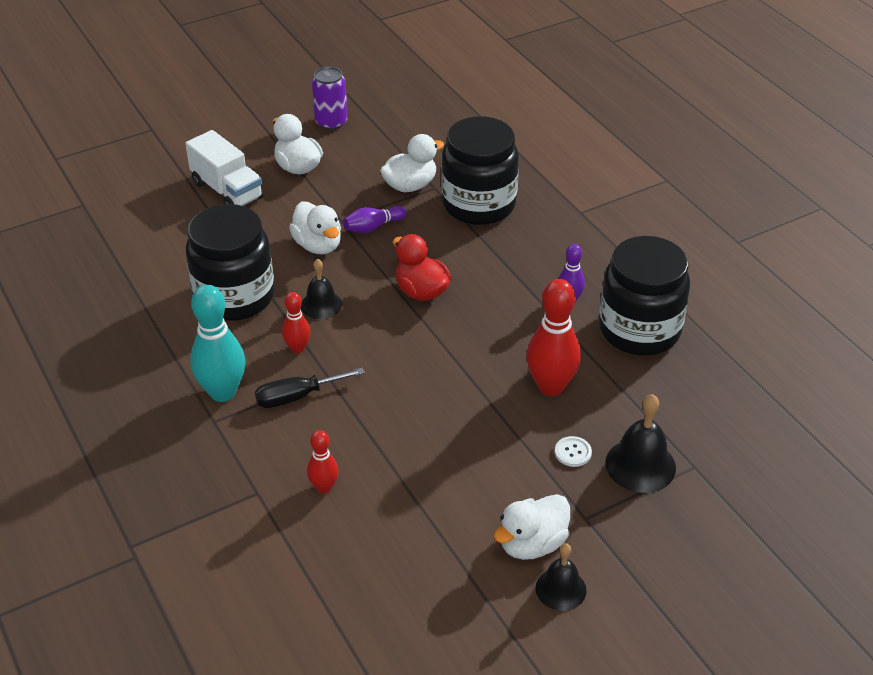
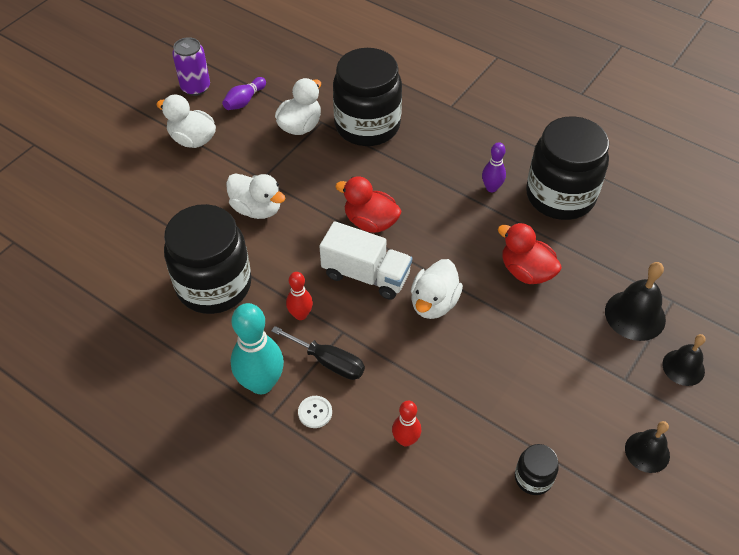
camera: 25 degrees left, 10 degrees up
(227, 190) = (143, 183): white truck -> white truck (366, 275)
(297, 397) = (329, 362): black screwdriver -> black screwdriver turned 105 degrees counterclockwise
(321, 304) = (294, 265): black bell -> black bell (683, 367)
(373, 227) = (293, 175): purple bowling pin -> purple bowling pin (244, 101)
(426, 566) = (533, 478): none -> black jar
(532, 544) = (601, 420): white duck -> white duck (434, 303)
(551, 386) = (526, 271): red bowling pin -> red duck
(573, 452) = (579, 324): white button -> white button (315, 412)

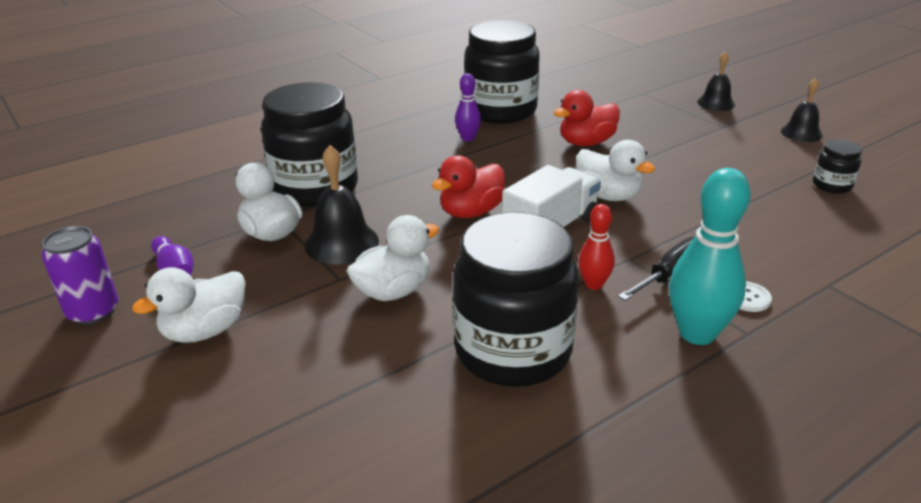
camera: 70 degrees left, 20 degrees down
(405, 440) = (788, 244): red bowling pin -> none
(635, 315) = (655, 109): black bell -> black bell (341, 243)

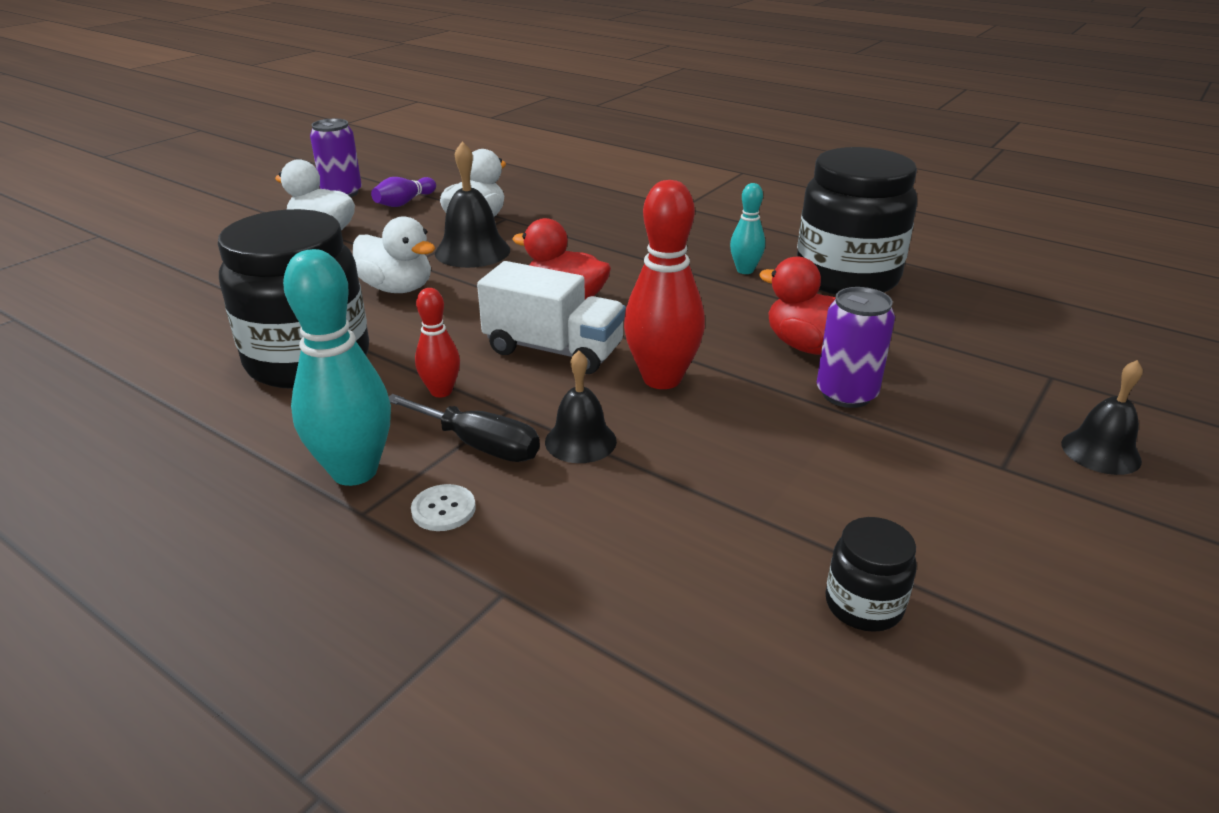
camera: 70 degrees right, 0 degrees up
(315, 188) = (568, 221): black jar -> none
(468, 138) = (745, 270): purple bowling pin -> turquoise bowling pin
(608, 196) = (662, 379): white duck -> red bowling pin
(646, 145) = (846, 394): none -> purple can
(801, 133) = (1077, 565): black bell -> black bell (580, 441)

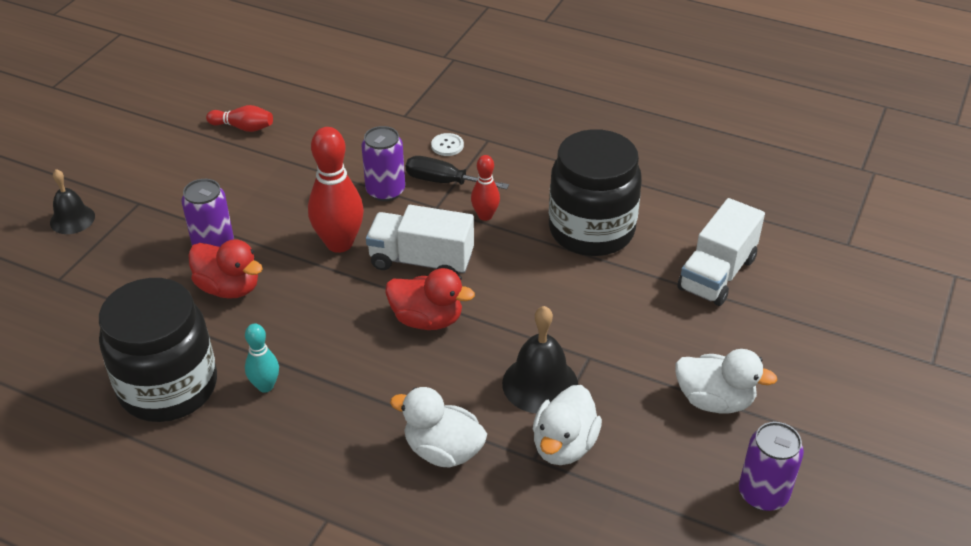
camera: 170 degrees right, 10 degrees up
(206, 307) = (717, 274): none -> white truck
(354, 471) = (505, 159): turquoise bowling pin -> none
(397, 288) = (578, 316): white duck -> white duck (443, 450)
(404, 203) = (670, 479): purple bowling pin -> none
(580, 441) = (385, 191): black bell -> purple can
(863, 605) = (243, 127): black jar -> red bowling pin

